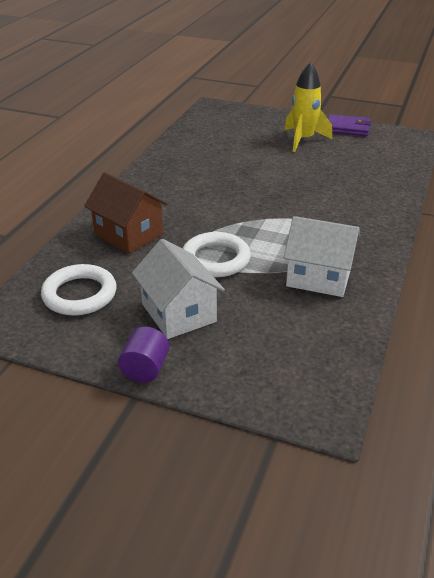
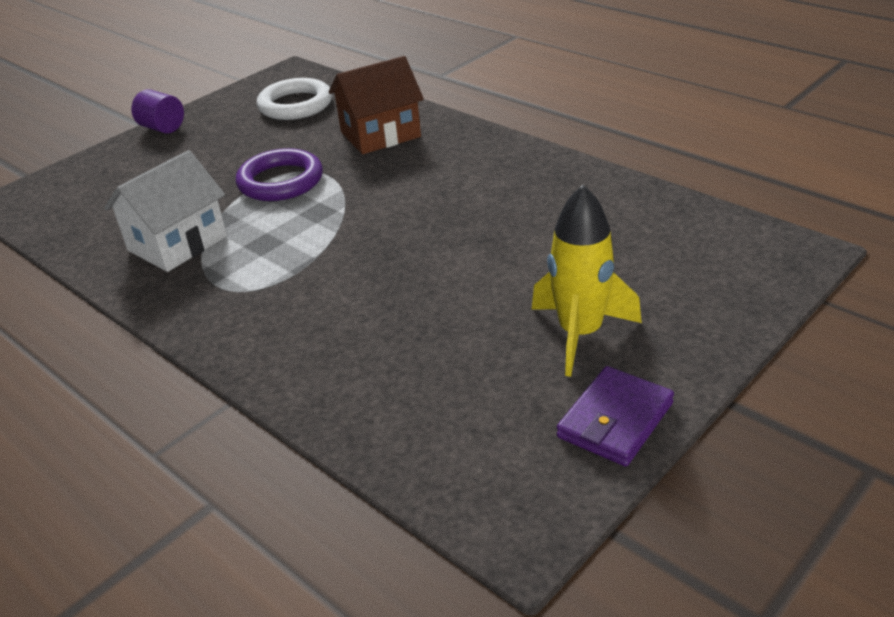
camera: 115 degrees right, 0 degrees up
(178, 313) = (215, 149): white house -> none
(216, 259) = (280, 181): white ring -> purple ring

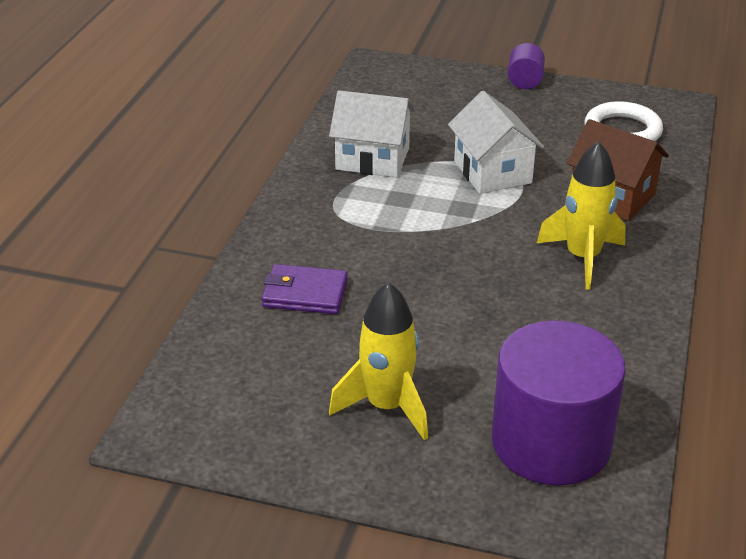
camera: 60 degrees right, 0 degrees up
(280, 181) = (492, 172): purple ring -> white house
(450, 171) = (582, 258): none -> yellow rocket
(615, 420) = (289, 454): purple wallet -> purple wallet (305, 294)
(681, 252) = (551, 442): none -> purple cylinder

